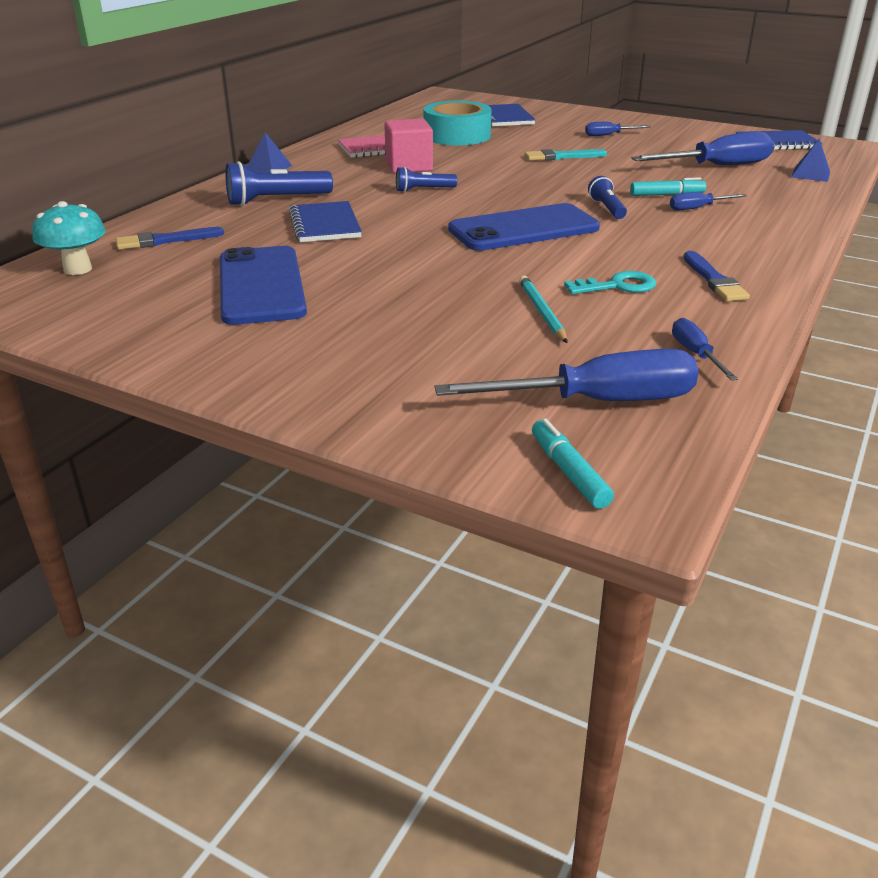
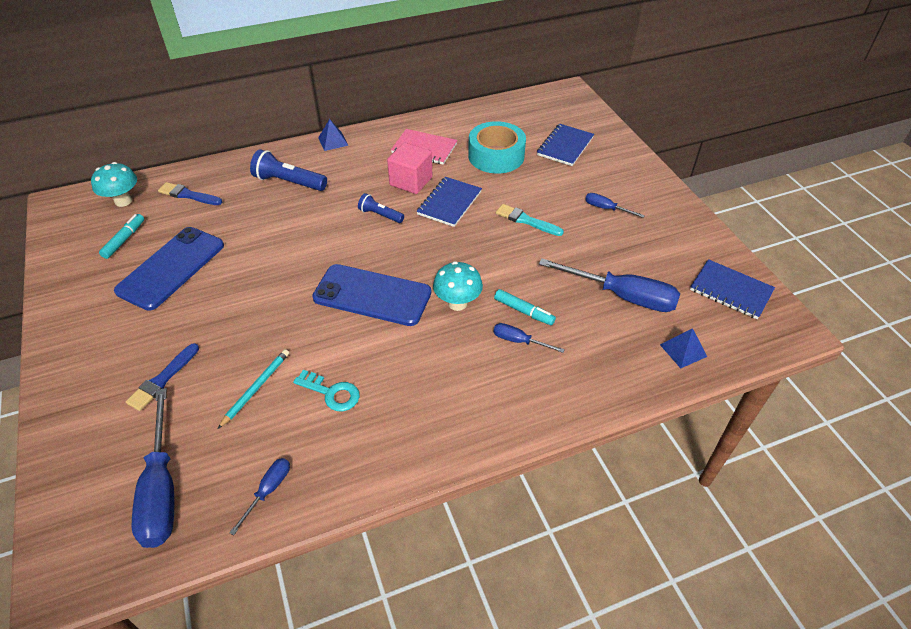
camera: 40 degrees right, 15 degrees up
(325, 225) = (277, 224): blue notebook -> blue notebook (449, 203)
(568, 472) = (71, 530): turquoise marker -> turquoise marker (124, 240)
(596, 401) = (162, 488): blue screwdriver -> blue screwdriver turned 45 degrees clockwise
(607, 208) = (457, 303): blue flashlight -> turquoise mushroom
(714, 280) = (395, 428): blue brush -> blue brush (163, 379)

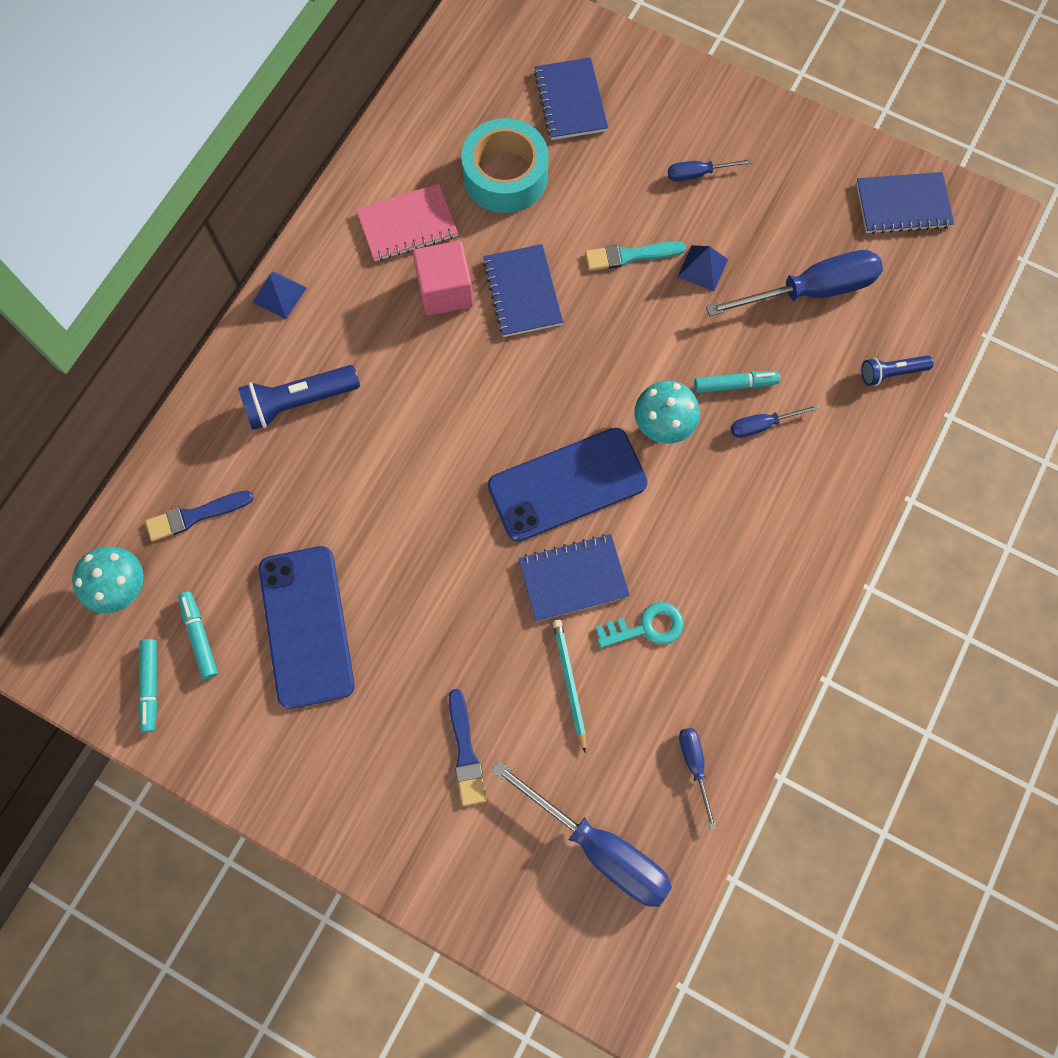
camera: 40 degrees left, 25 degrees up
(79, 244) = (151, 686): none -> turquoise marker
(321, 340) = (573, 578): none -> blue notebook
(380, 215) = (462, 369): blue flashlight -> blue flashlight (891, 373)
(683, 350) = (914, 317): blue pyramid -> blue pyramid (702, 268)

